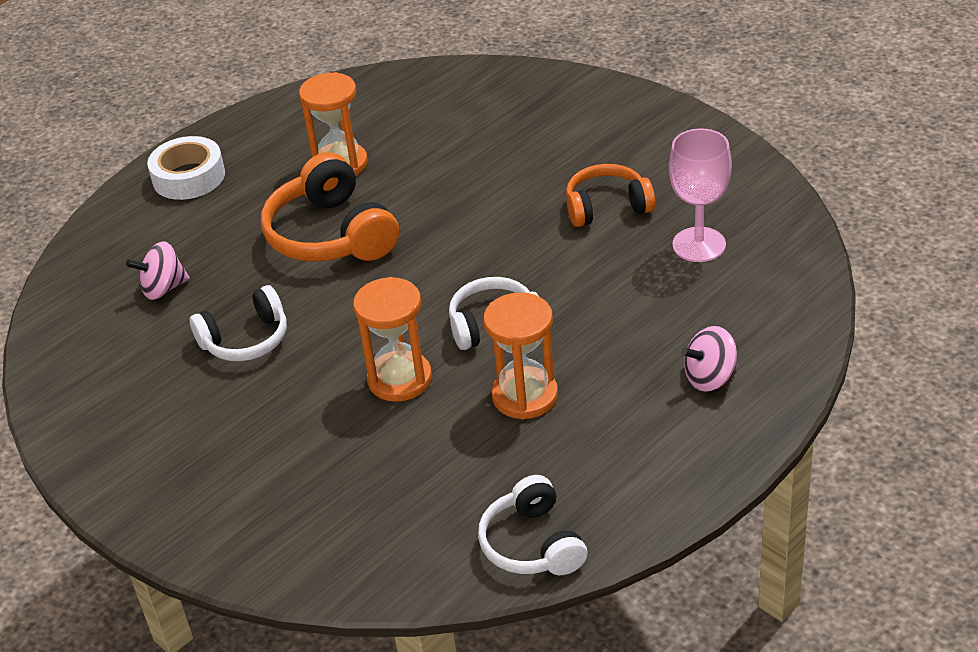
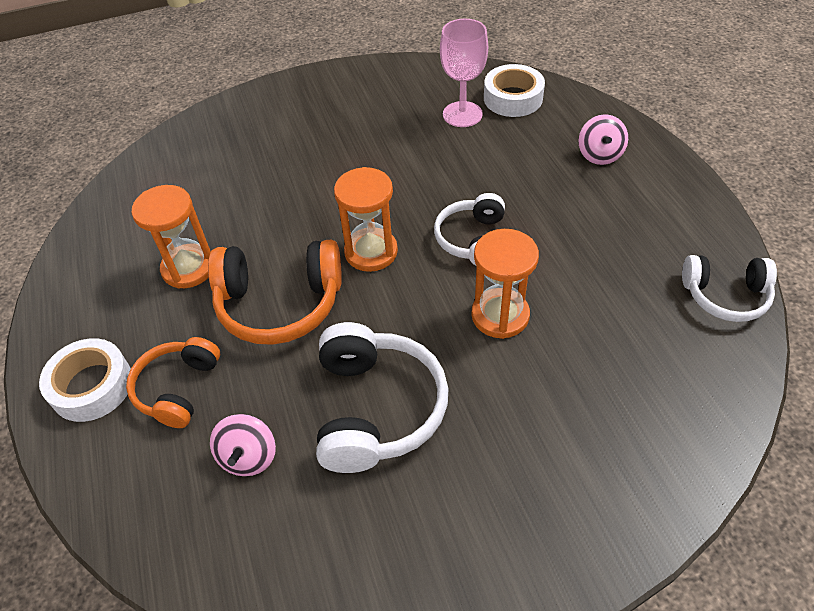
camera: 65 degrees left, 10 degrees up
(246, 340) = (376, 408): white headphones -> white headphones, size x1.56
(525, 396) = (564, 249): orange hourglass -> orange hourglass (371, 252)
(607, 207) = (386, 140): orange headphones -> orange headphones (178, 388)
(764, 273) = (513, 98): none -> white tape

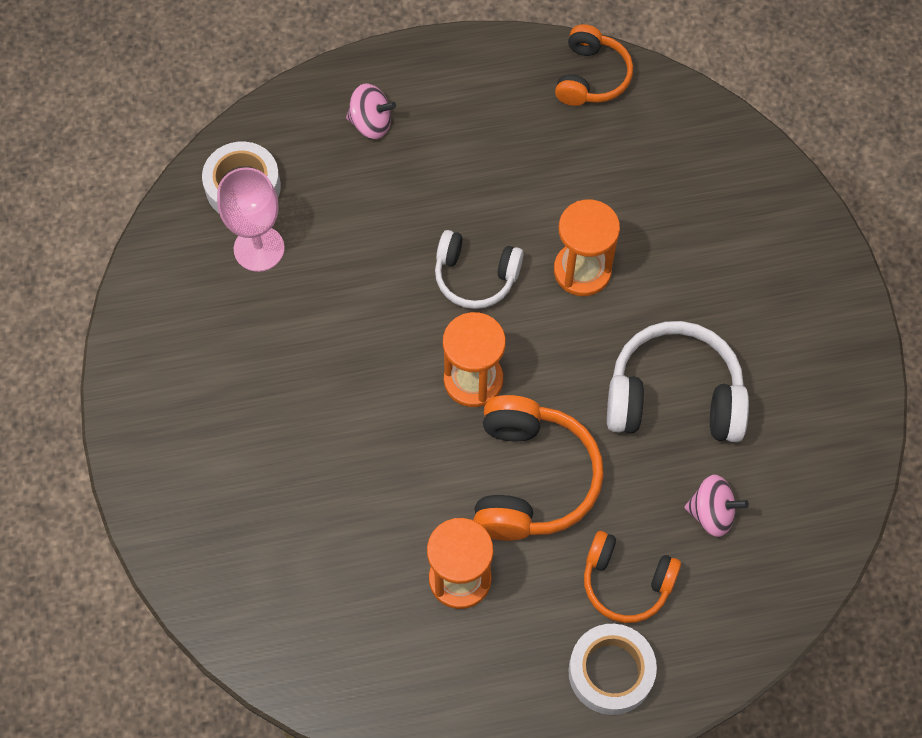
camera: 85 degrees left, 15 degrees up
(725, 296) = (591, 77): white headphones -> orange headphones

